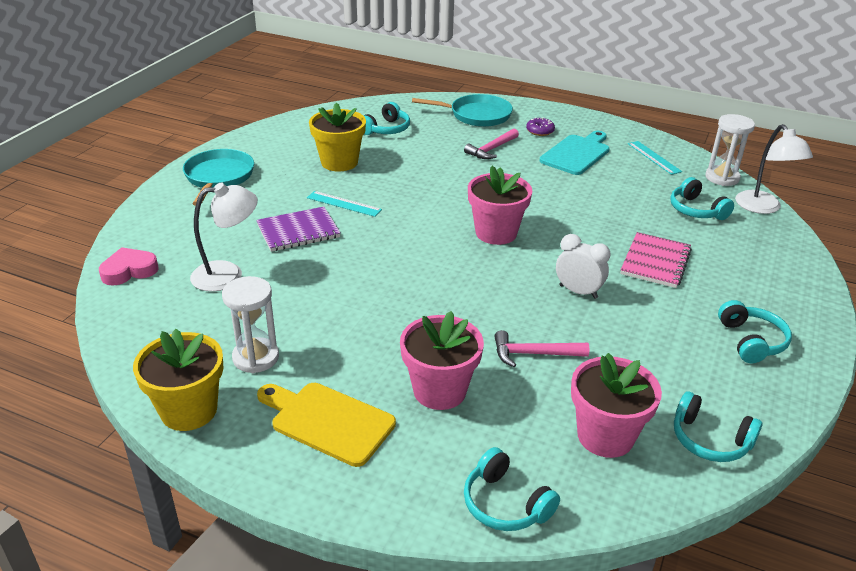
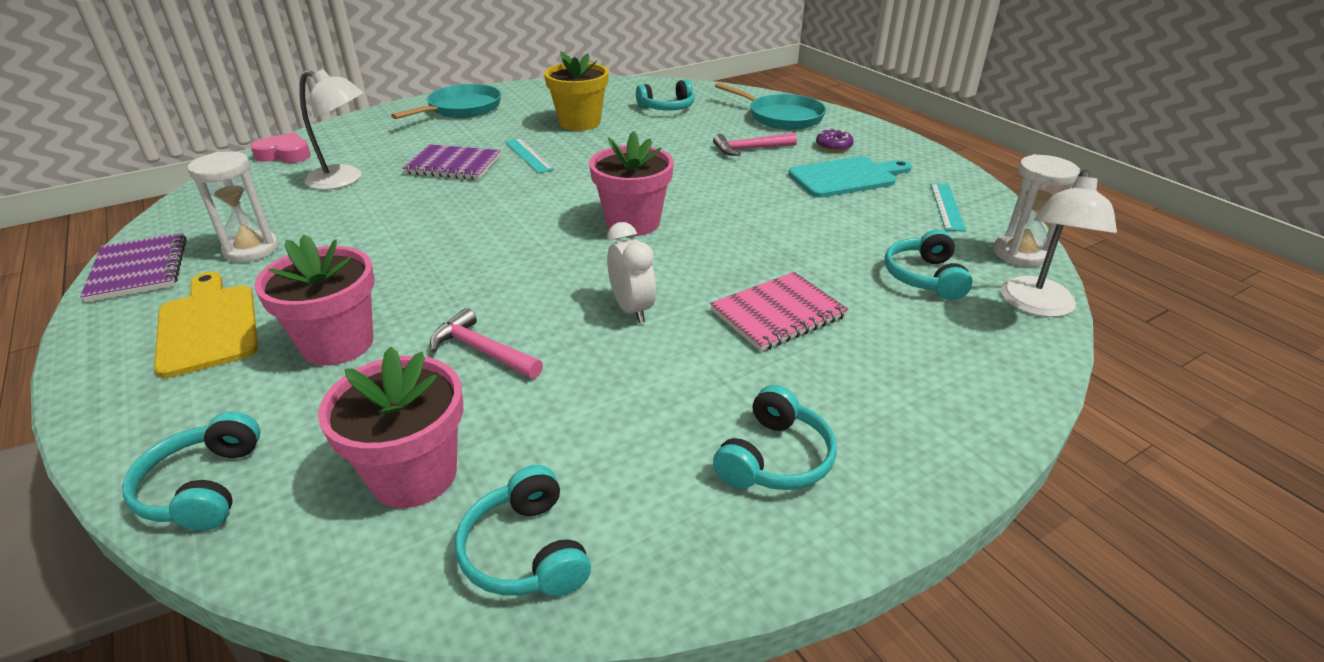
camera: 35 degrees right, 0 degrees up
(189, 410) = (139, 269): yellow flower pot -> purple notebook

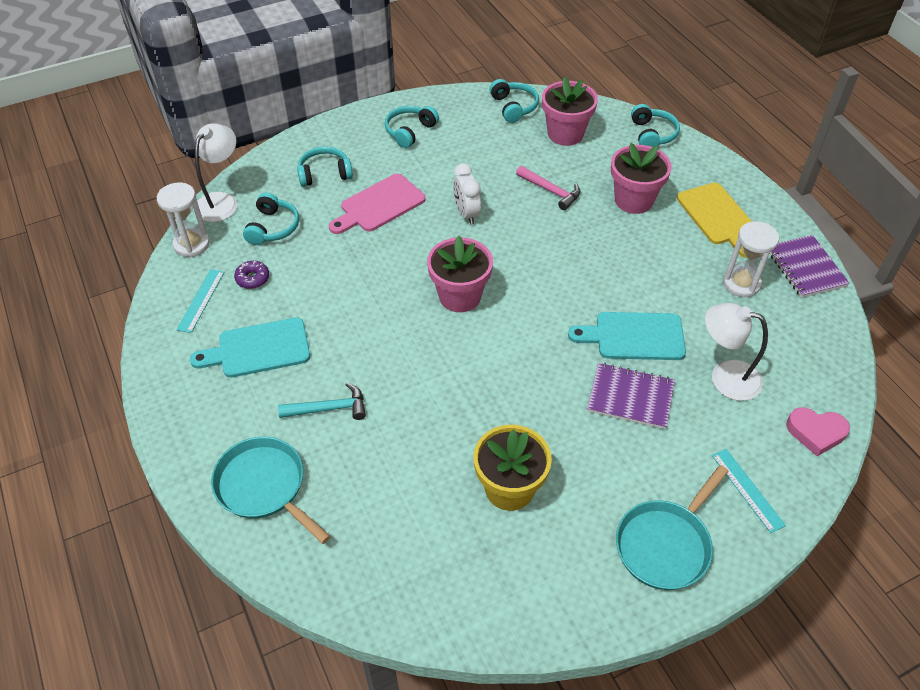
camera: 175 degrees left, 15 degrees up
(426, 201) = (634, 336): none -> turquoise cutting board
(528, 155) = (559, 412): turquoise ruler -> turquoise ruler (747, 490)
(667, 107) = (398, 526): turquoise headphones -> turquoise headphones (324, 174)
(750, 149) = (329, 408): pink hammer -> turquoise hammer
(778, 314) = (379, 205): pink notebook -> pink cutting board
(833, 146) = (240, 408): purple donut -> purple donut (252, 278)

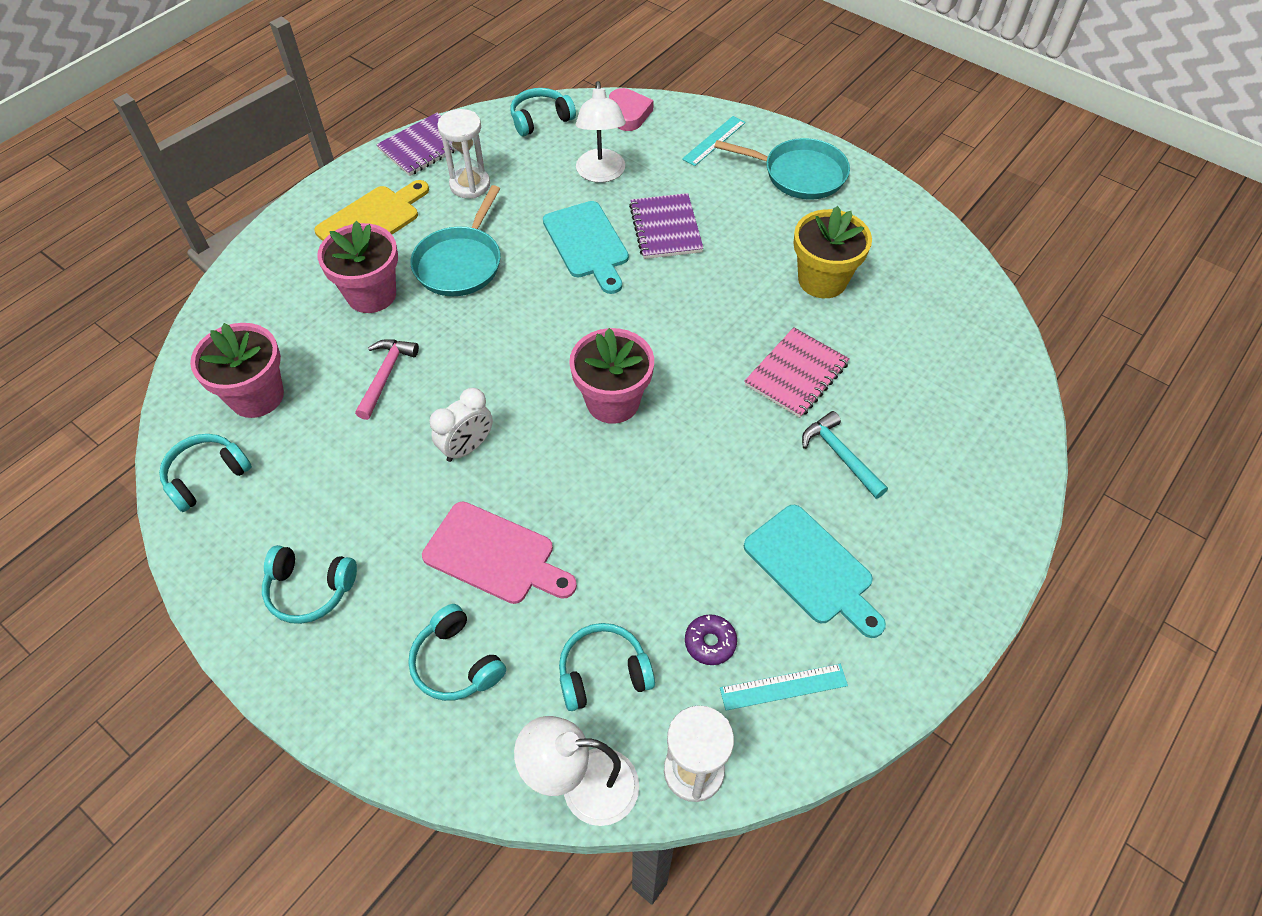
camera: 115 degrees left, 5 degrees up
(264, 486) = (965, 466): turquoise pan -> turquoise pan (460, 263)
(418, 417) = (796, 374): none -> pink notebook
(652, 134) = (230, 308): turquoise headphones -> turquoise headphones (540, 119)

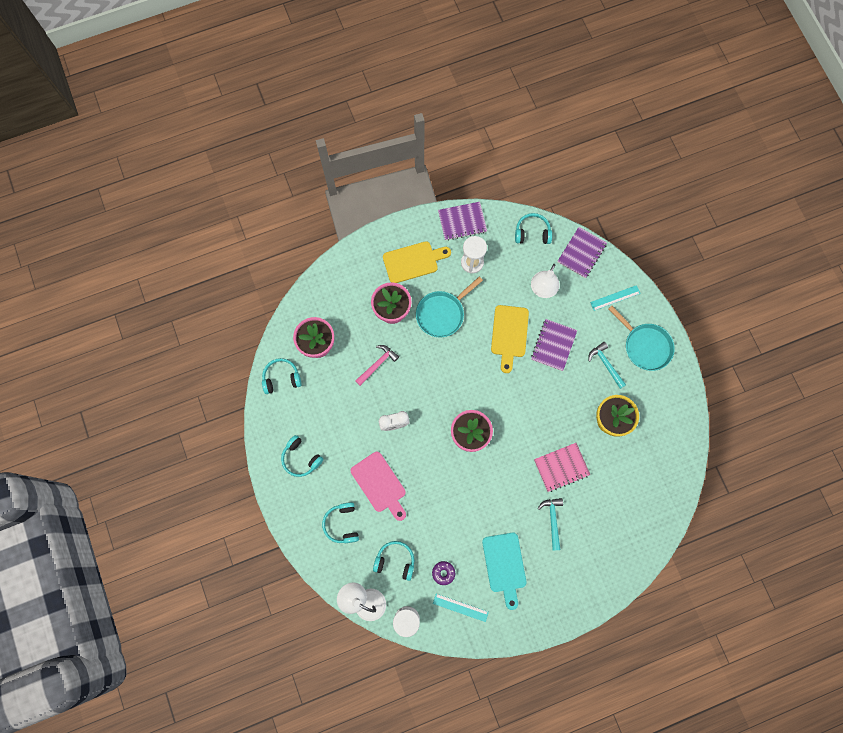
camera: 30 degrees right, 20 degrees up
(587, 243) = (509, 334): turquoise cutting board -> yellow cutting board
(629, 113) = (581, 253): pink heart -> purple notebook
(760, 217) = (605, 364): none -> turquoise hammer

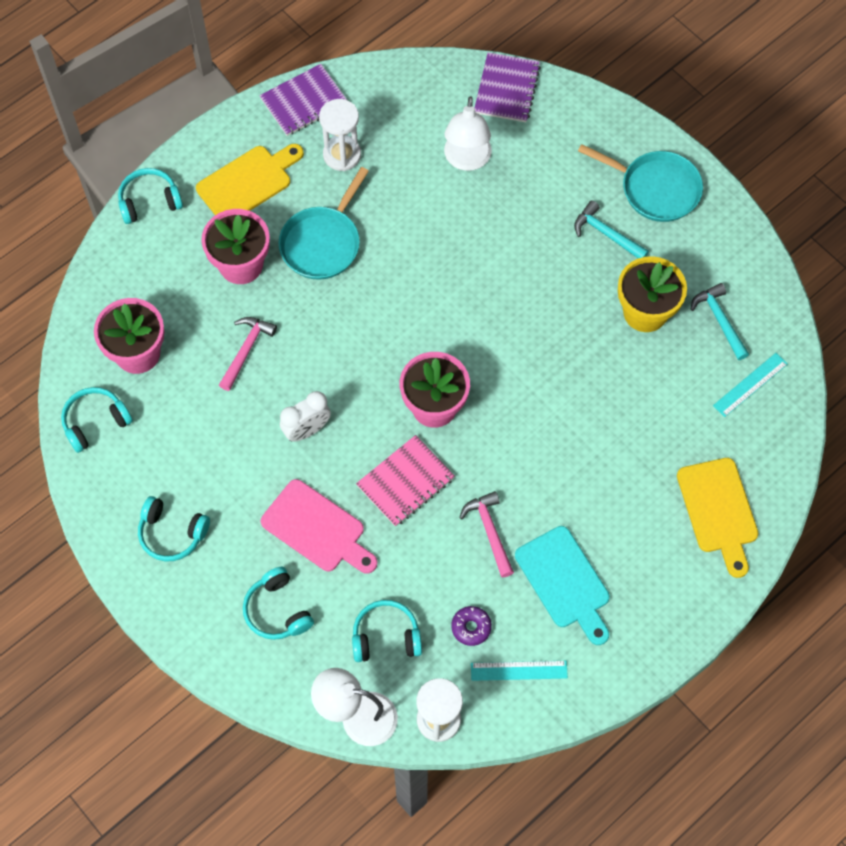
camera: 20 degrees left, 10 degrees down
(474, 520) = (489, 531): none -> pink hammer
(509, 334) = (440, 239): yellow cutting board -> yellow cutting board (718, 510)
(532, 233) = (419, 84): turquoise headphones -> turquoise headphones (149, 201)
(552, 520) = (614, 487): turquoise hammer -> turquoise hammer (719, 320)
(553, 345) = (515, 233): purple notebook -> none
(561, 467) = (597, 405): pink notebook -> pink notebook (405, 482)
(615, 298) = (583, 136): turquoise ruler -> turquoise ruler (750, 384)

